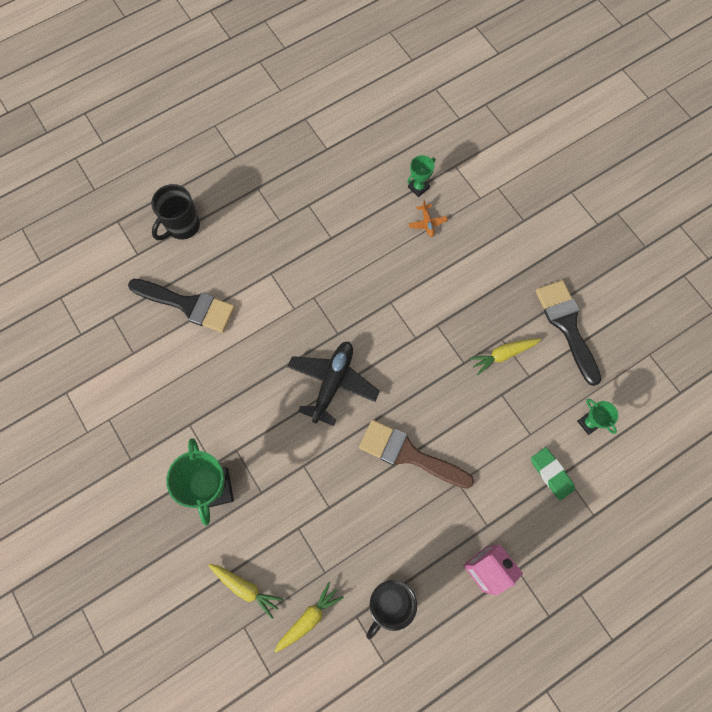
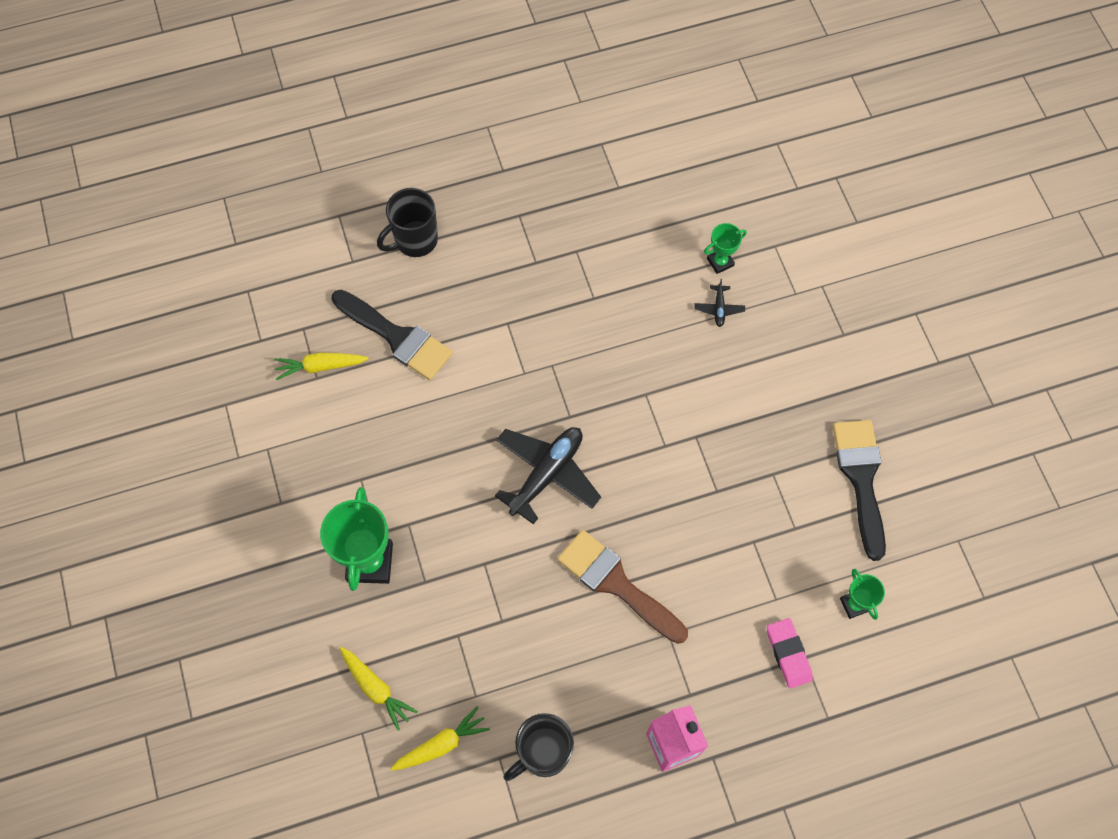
camera: 15 degrees right, 5 degrees down
(427, 223) = (719, 308): orange plane -> black plane
(503, 355) = (769, 494): yellow carrot -> yellow carrot (320, 366)
(551, 474) = (788, 654): green eraser -> pink eraser

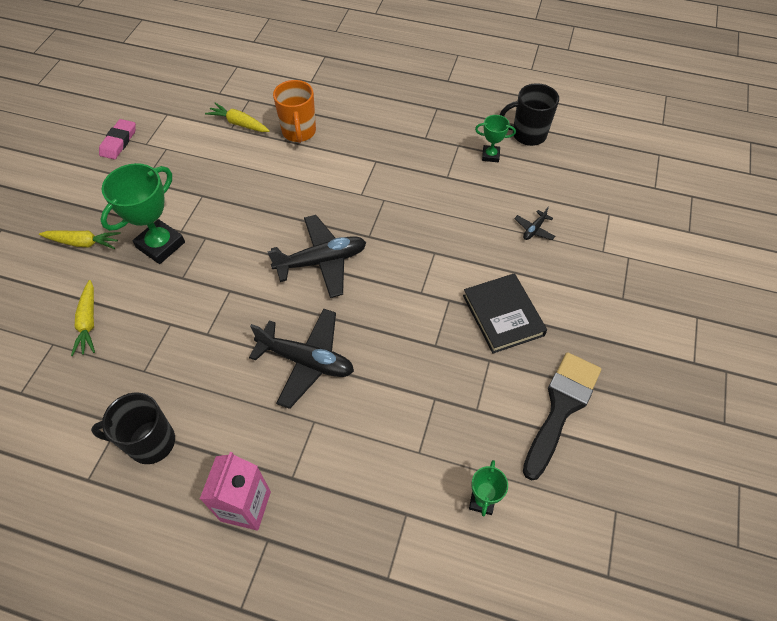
camera: 35 degrees right, 10 degrees down
(397, 337) = (299, 132): black brush -> orange mug
(415, 240) = (358, 89): black mug -> black mug (527, 135)
(441, 744) = (92, 387): yellow carrot -> yellow carrot (83, 243)
(616, 584) = (306, 361): brown brush -> black plane
(720, 262) = (558, 202): green trophy -> green trophy (490, 155)
(754, 421) = (503, 315): none -> black book
(788, 654) = (395, 502): pink eraser -> pink eraser (118, 142)

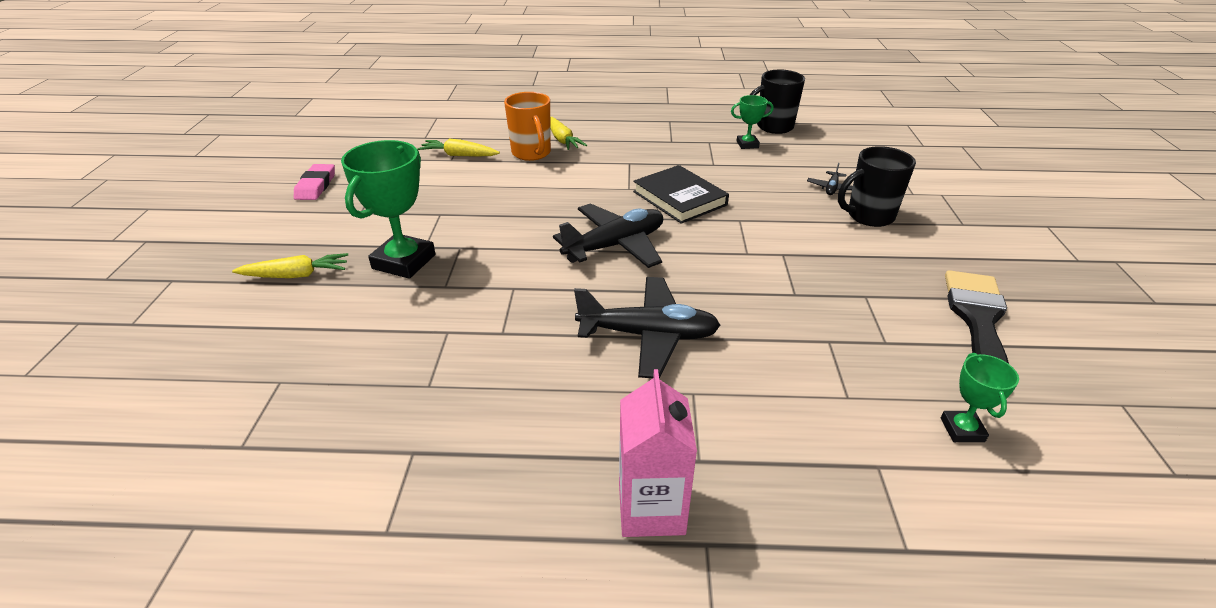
camera: 15 degrees left, 20 degrees down
(88, 322) = (328, 349): yellow carrot -> yellow carrot (562, 140)
(150, 442) = (470, 464): black mug -> black mug (869, 216)
(503, 315) = (851, 256): black book -> black book (679, 198)

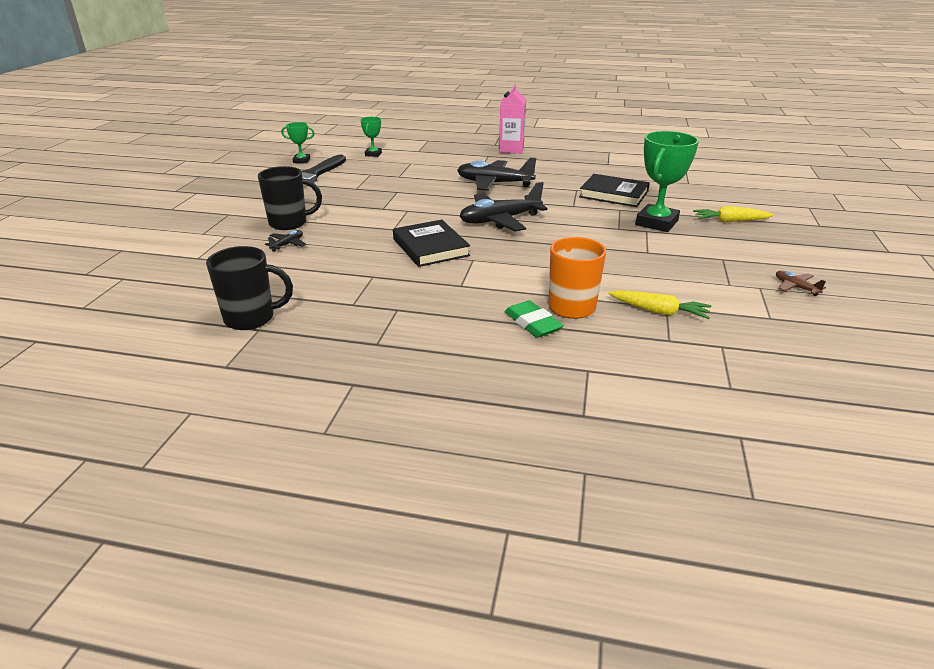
camera: 170 degrees left, 5 degrees down
(316, 186) = (795, 287): pink eraser -> brown plane
(440, 325) = (614, 194): none -> black book
(562, 140) = (532, 323): yellow carrot -> green eraser
(747, 144) = (312, 296): green trophy -> green trophy (301, 161)

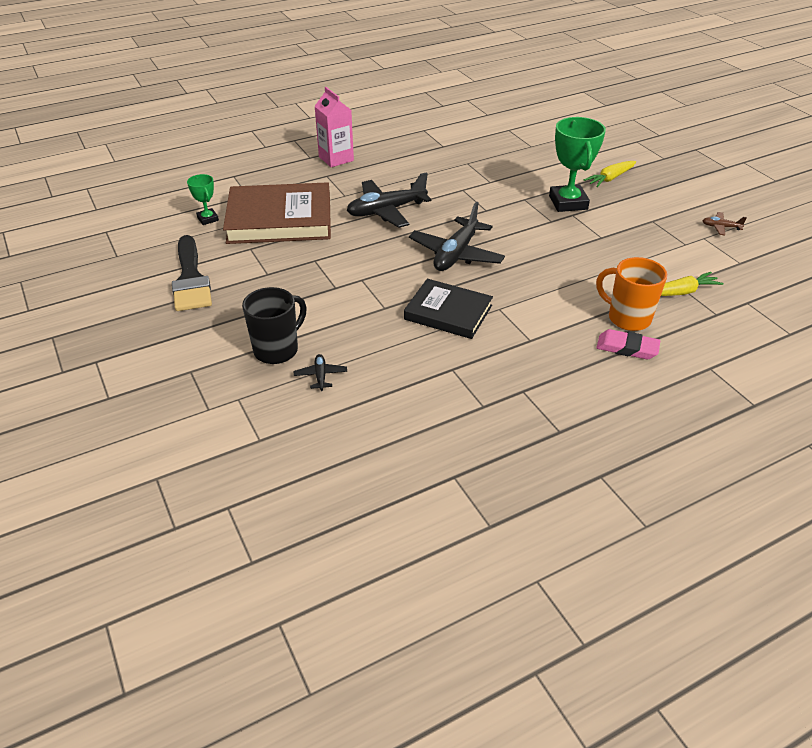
camera: 40 degrees left, 10 degrees up
(251, 318) = (430, 470): black mug -> none
(301, 161) = (141, 261): green trophy -> none
(415, 167) = (280, 219): none -> brown book
(532, 323) = (627, 348): green eraser -> pink eraser
(614, 194) = (497, 183): black book -> none

